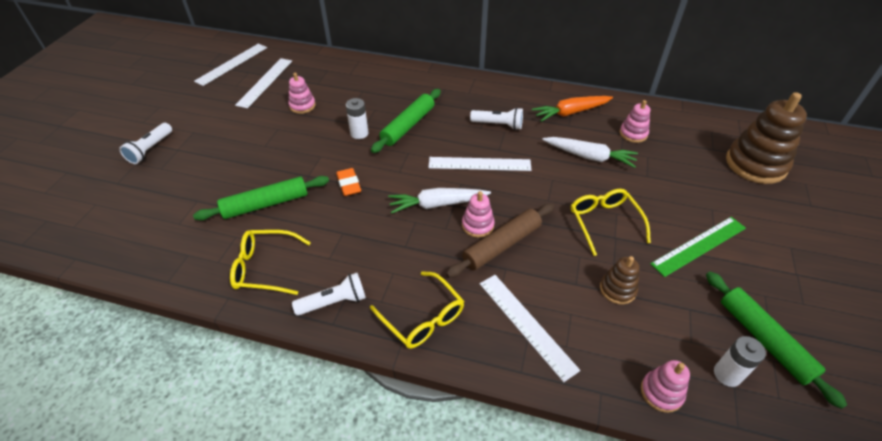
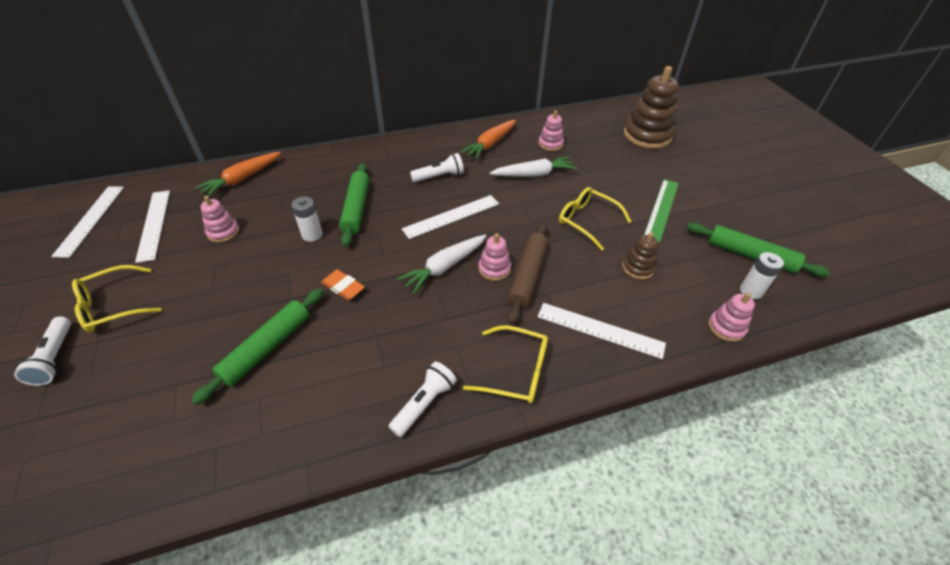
camera: 35 degrees left, 0 degrees up
(264, 267) = (322, 411): yellow glasses -> yellow glasses (112, 306)
(345, 69) = (242, 179): none -> orange carrot

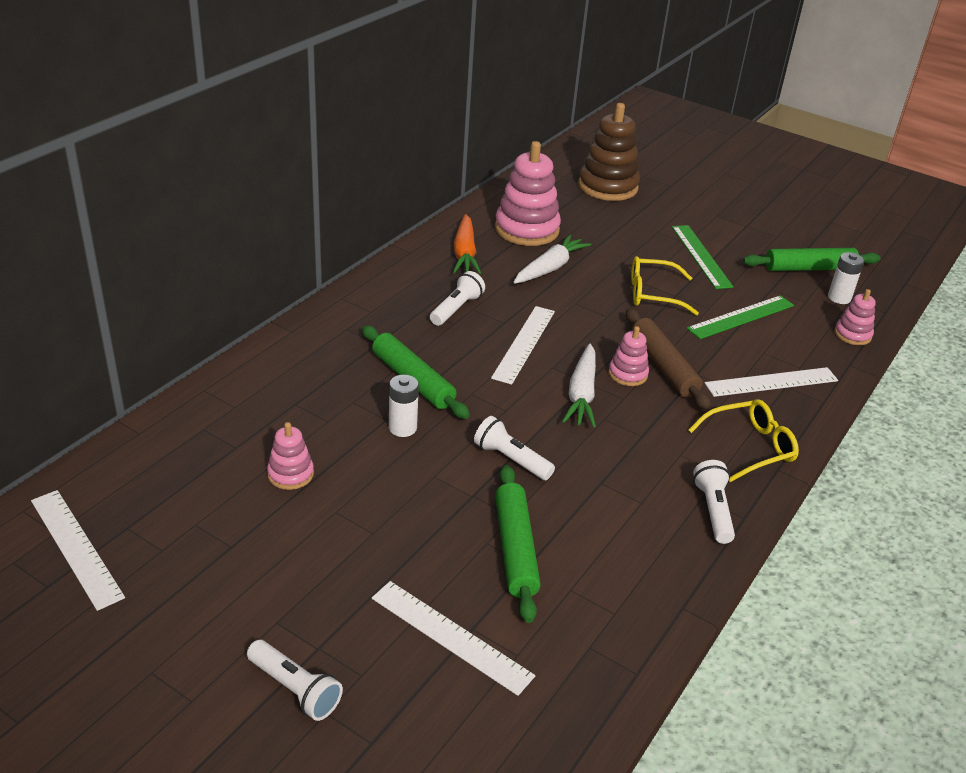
camera: 40 degrees left, 10 degrees down
(112, 306) = (278, 609): yellow glasses -> none
(154, 224) = (182, 509): white ruler -> white ruler (450, 636)
(242, 179) = (219, 409): orange carrot -> none
(343, 287) = (511, 459): orange eraser -> white flashlight
(550, 144) = (527, 229): pink stacking toy -> pink stacking toy, size x1.97
(638, 268) = (741, 317): brown stacking toy -> green ruler

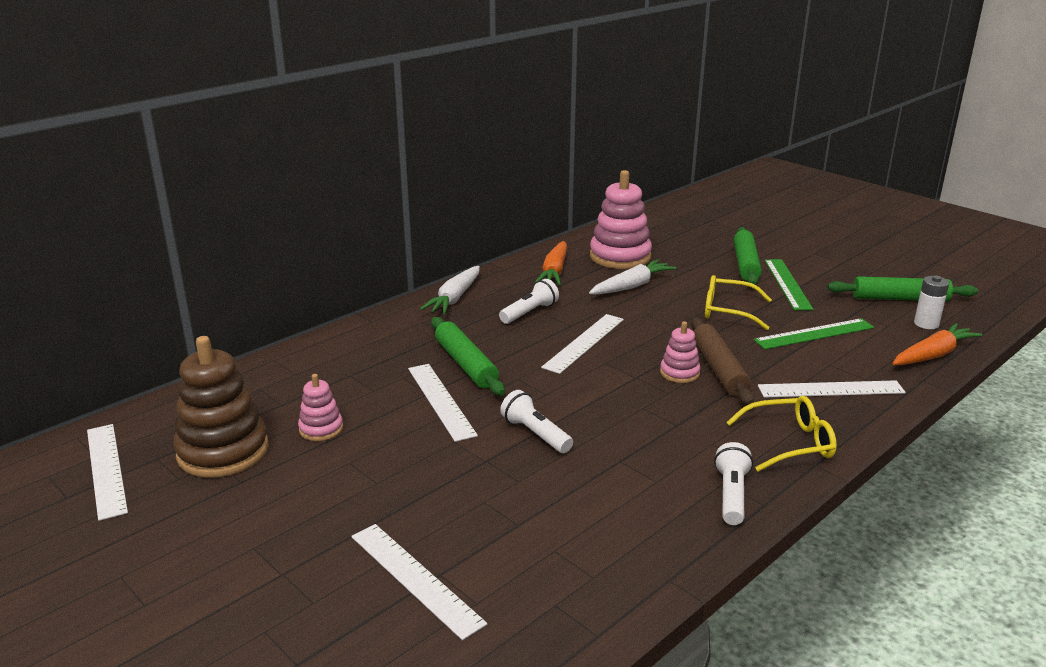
camera: 15 degrees right, 10 degrees down
(295, 689) = (245, 606): white flashlight -> none
(402, 428) = (440, 401): white battery -> white ruler
(515, 549) = (510, 509): green rolling pin -> green rolling pin (745, 264)
(581, 394) = (626, 386): white carrot -> white carrot (454, 298)
(607, 186) = (710, 228): brown stacking toy -> brown stacking toy (223, 451)
(852, 334) = (933, 355): pink stacking toy -> orange carrot

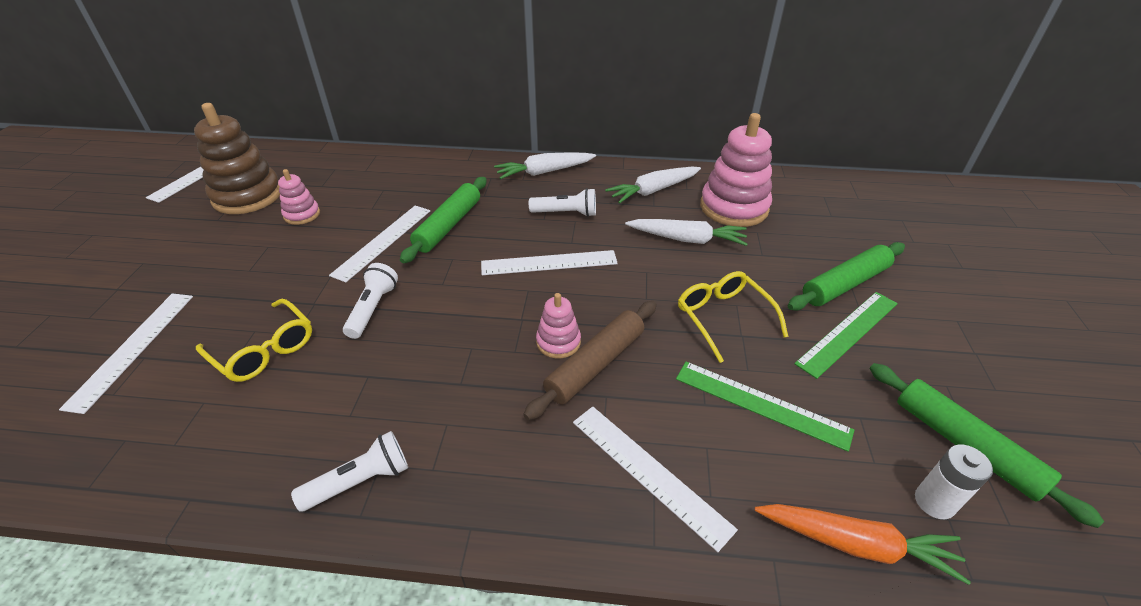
camera: 50 degrees right, 15 degrees up
(554, 271) = (653, 190): orange carrot -> white carrot
(790, 443) = (497, 485): yellow glasses -> yellow glasses (264, 350)

